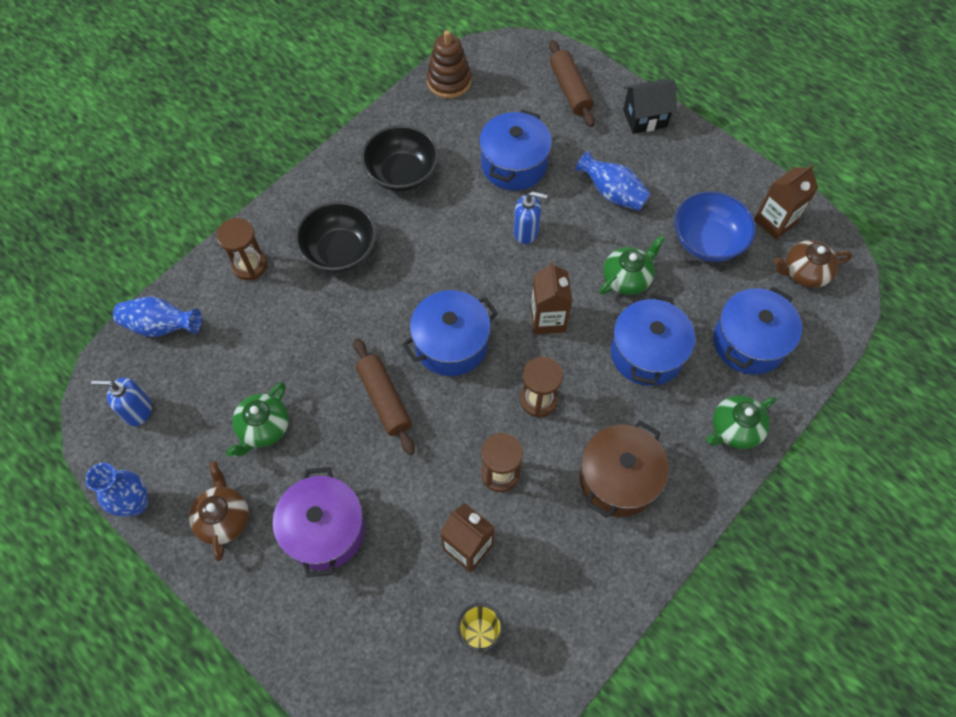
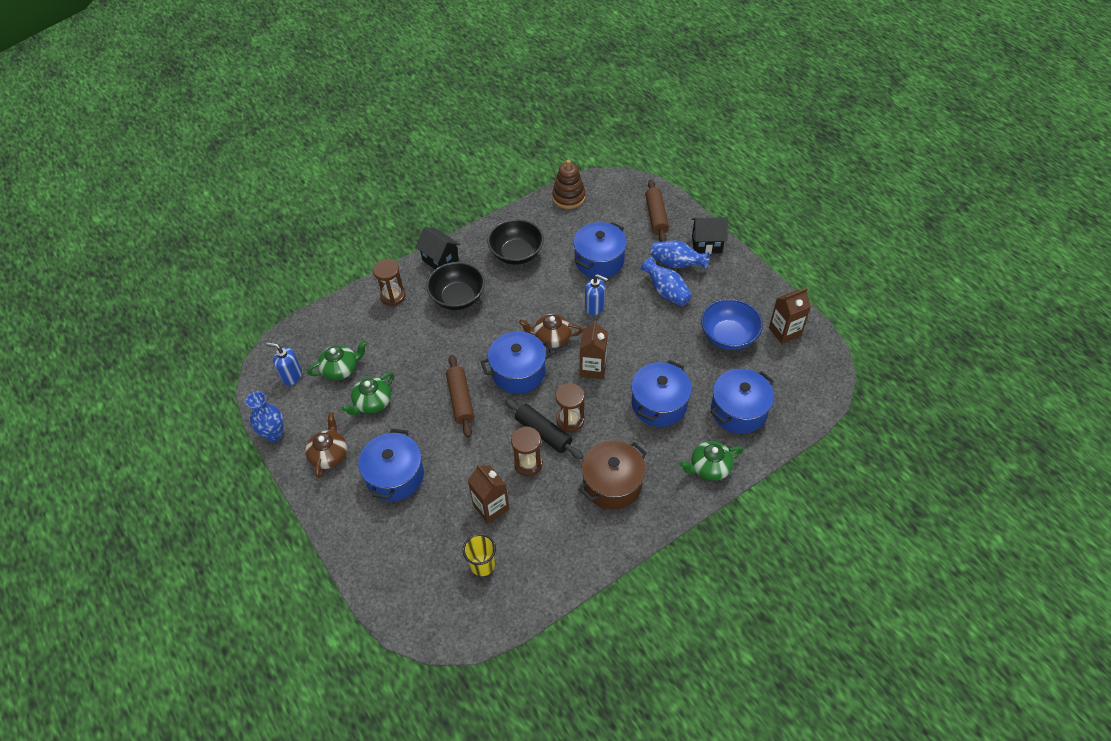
camera: 15 degrees right, 10 degrees down
(161, 326) = (322, 325): blue vase -> blue vase (676, 264)
(301, 201) = (440, 260): none -> black house
(325, 530) = (395, 476): purple pot -> blue pot
(508, 425) = (543, 433): none -> black rolling pin
(627, 278) = (660, 351): green teapot -> green teapot (341, 369)
(804, 272) = (796, 370): brown teapot -> brown teapot (551, 338)

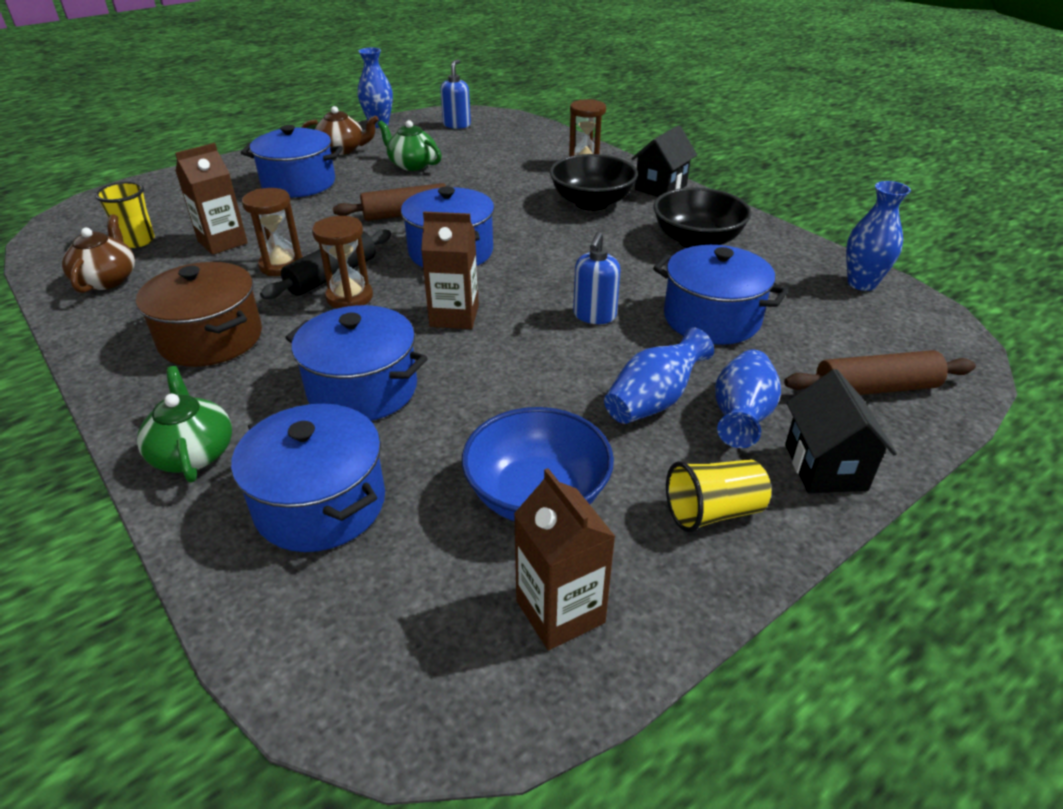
camera: 85 degrees right, 15 degrees down
(341, 369) = (465, 146): green teapot -> none
(551, 338) = (520, 276): brown teapot -> brown teapot (107, 279)
(568, 197) = (861, 283): brown stacking toy -> blue vase
(733, 282) = (713, 512): none -> yellow cup

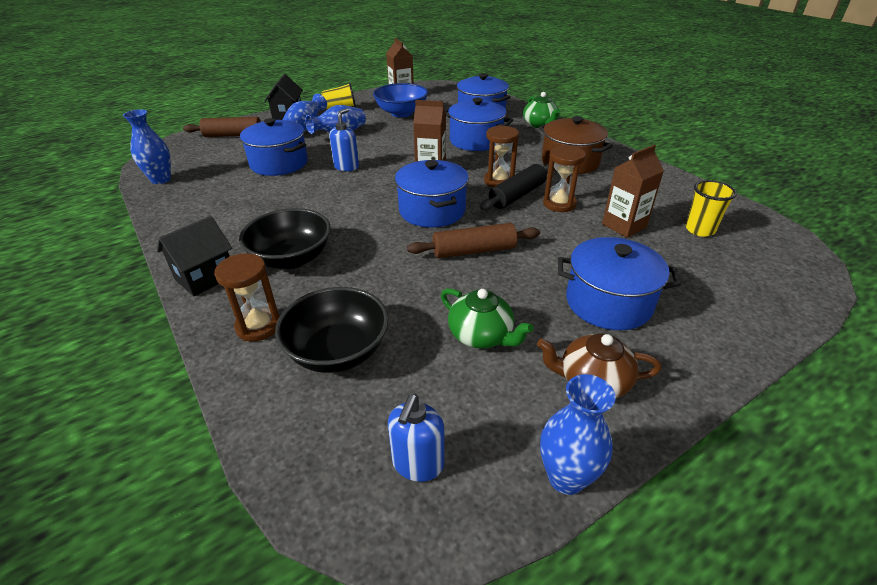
camera: 175 degrees left, 0 degrees up
(107, 279) = (679, 197): brown teapot -> none
(696, 241) = (234, 213): black bowl -> black bowl (338, 351)

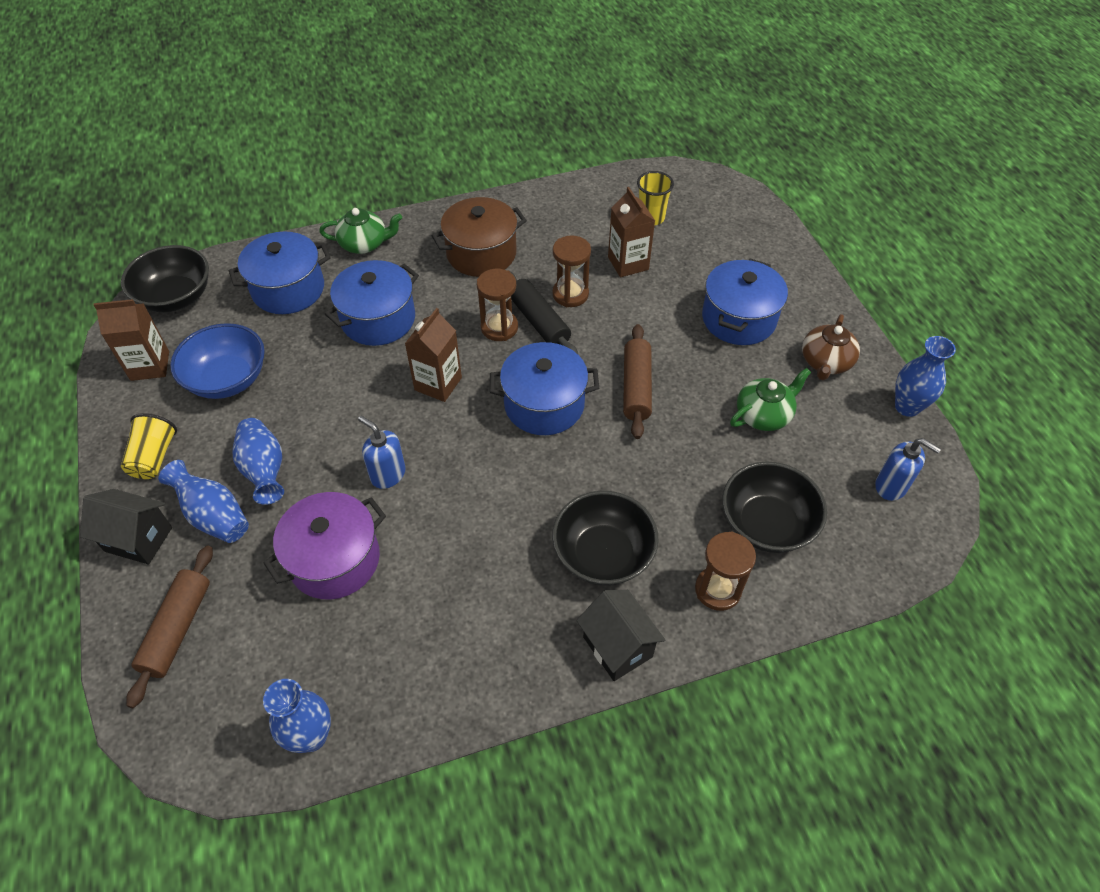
camera: 75 degrees left, 15 degrees up
(279, 163) = (334, 559): blue pot -> purple pot
(453, 90) = (176, 297): none -> black bowl

